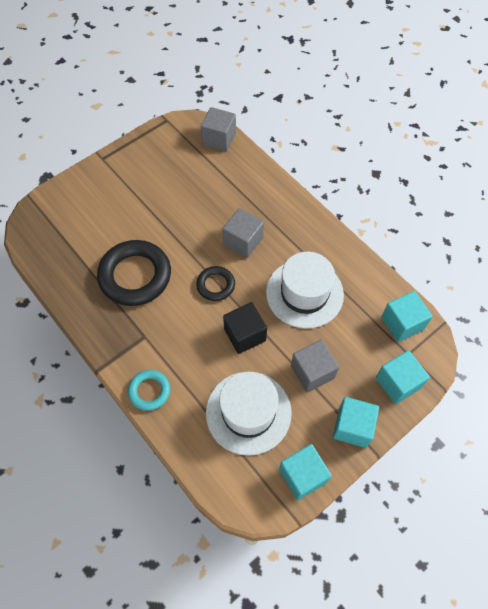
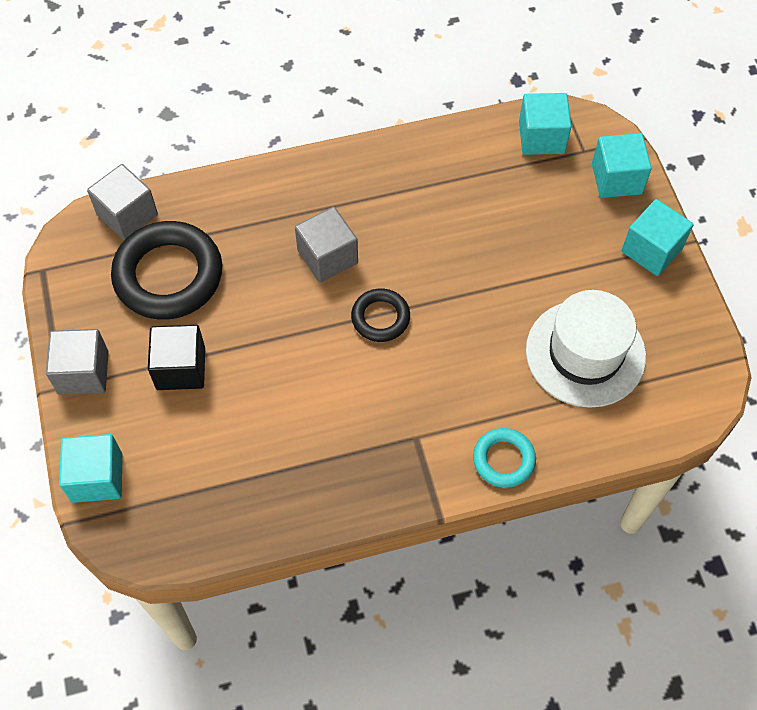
camera: 65 degrees left, 0 degrees up
(135, 276) = (310, 415): black ring -> black ring (168, 275)
(245, 334) = (474, 313): black cube -> black cube (181, 368)
(302, 475) = (690, 328): turquoise cube -> turquoise cube (97, 477)
(304, 293) = (447, 220): white hat -> none
(312, 372) = (562, 260): grey cube -> grey cube (83, 372)

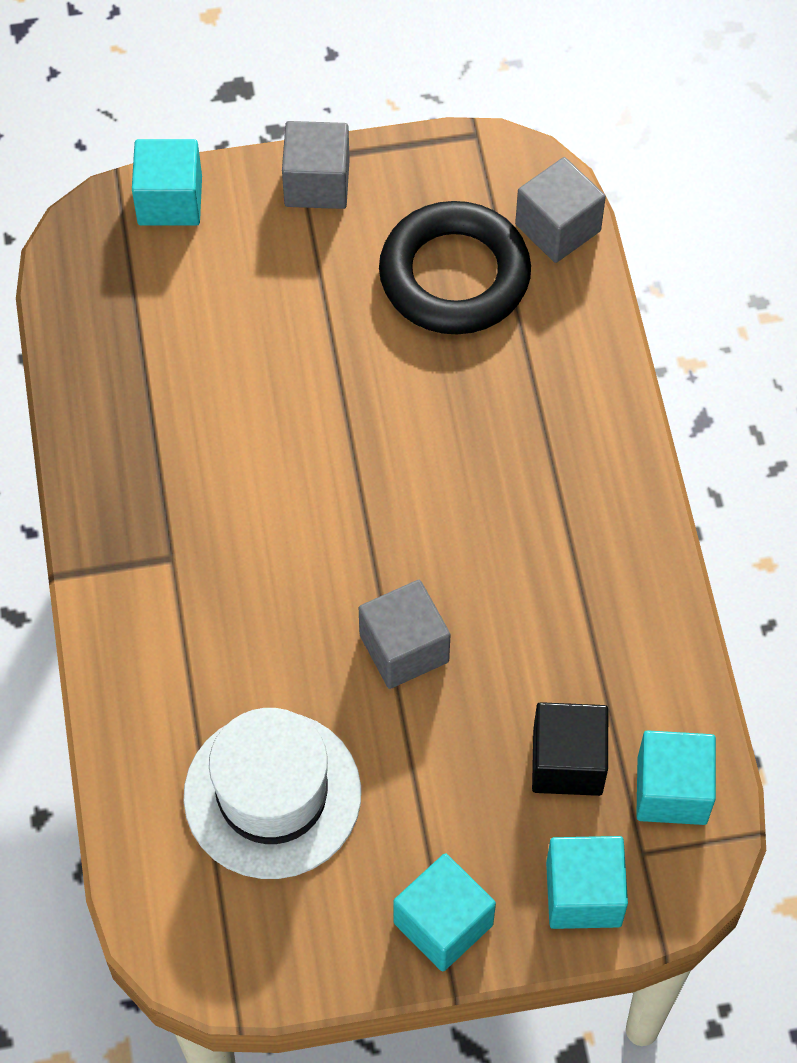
camera: 95 degrees right, 0 degrees up
(181, 368) = (310, 289): black cube -> black cube (567, 762)
(327, 257) = (468, 469): grey cube -> grey cube (404, 648)
(380, 318) = (361, 529): black ring -> none
(503, 460) = (122, 662): turquoise ring -> none

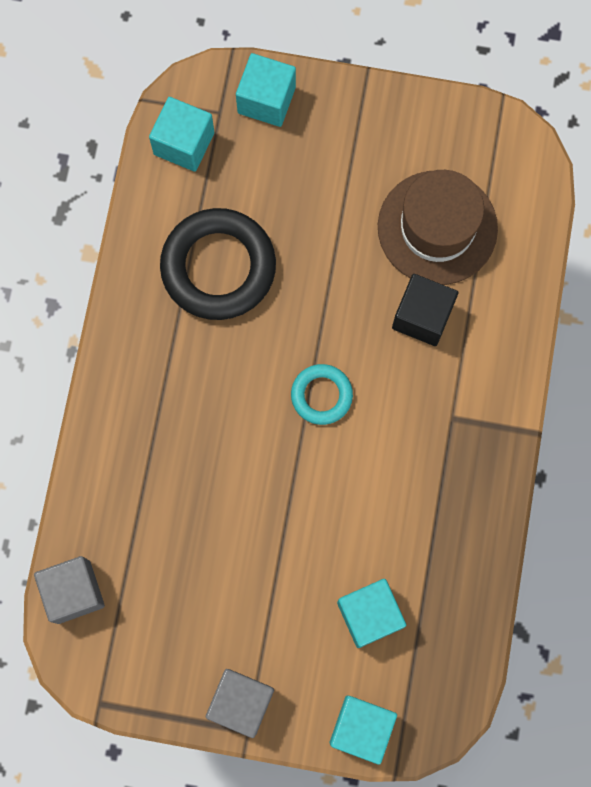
camera: 160 degrees left, 15 degrees up
(272, 794) = (437, 228): white hat -> brown hat
(350, 530) = (321, 395): none -> turquoise ring
(404, 648) = (317, 296): grey cube -> none
(443, 923) = (359, 112): turquoise cube -> turquoise cube (369, 615)
(454, 276) = (168, 577): black ring -> black ring (218, 267)
(567, 762) = (241, 184): black cube -> black cube (422, 316)

